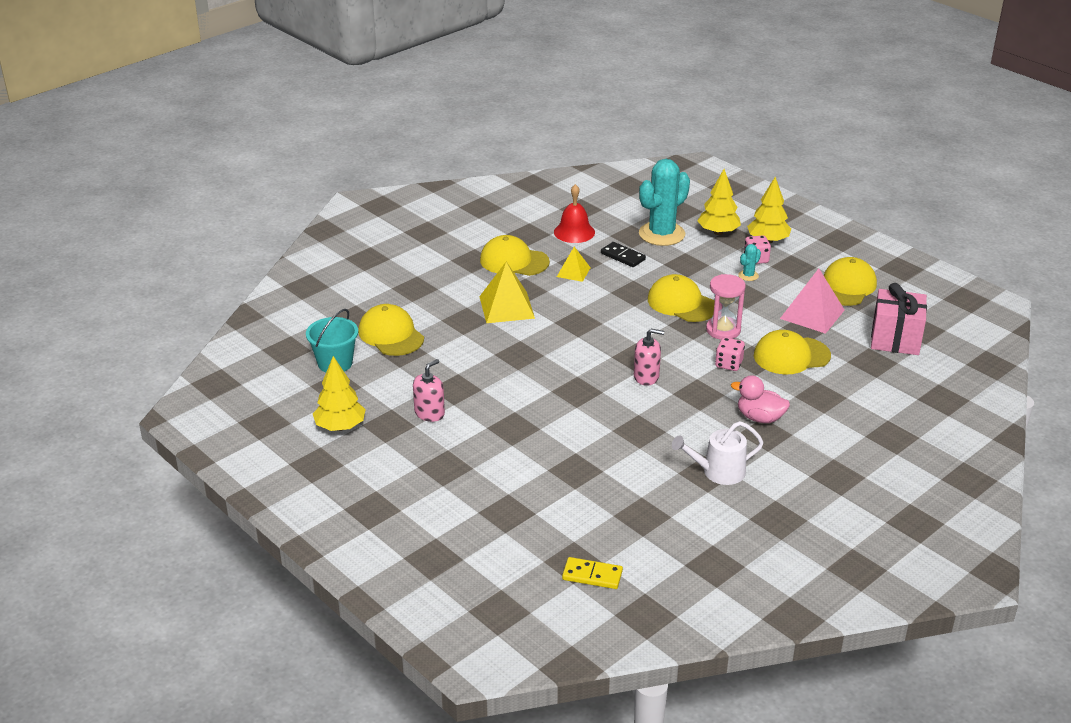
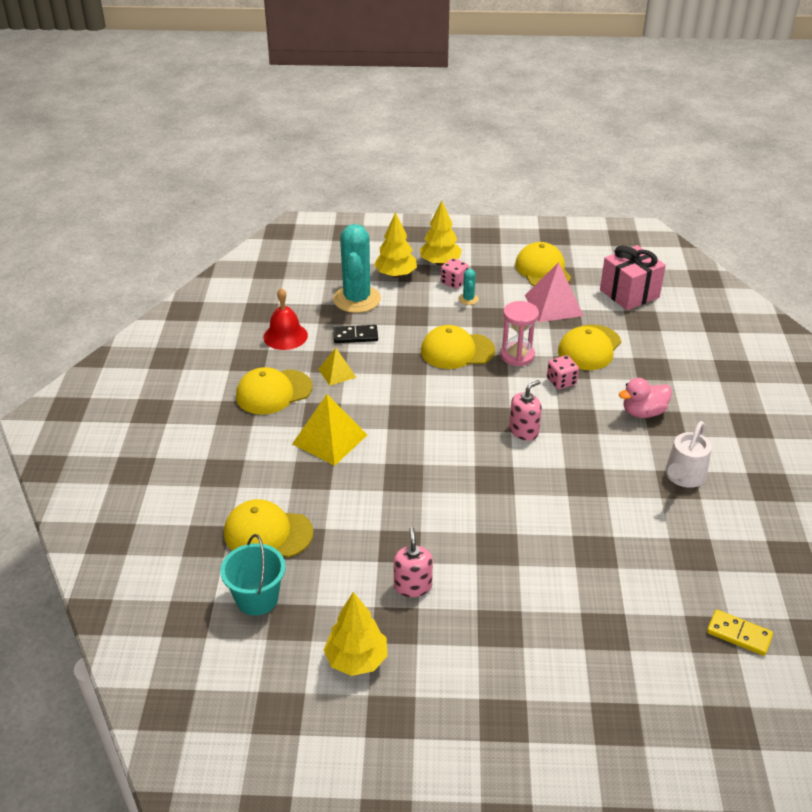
camera: 45 degrees left, 5 degrees up
(592, 575) = (739, 634): yellow domino -> yellow domino turned 60 degrees clockwise

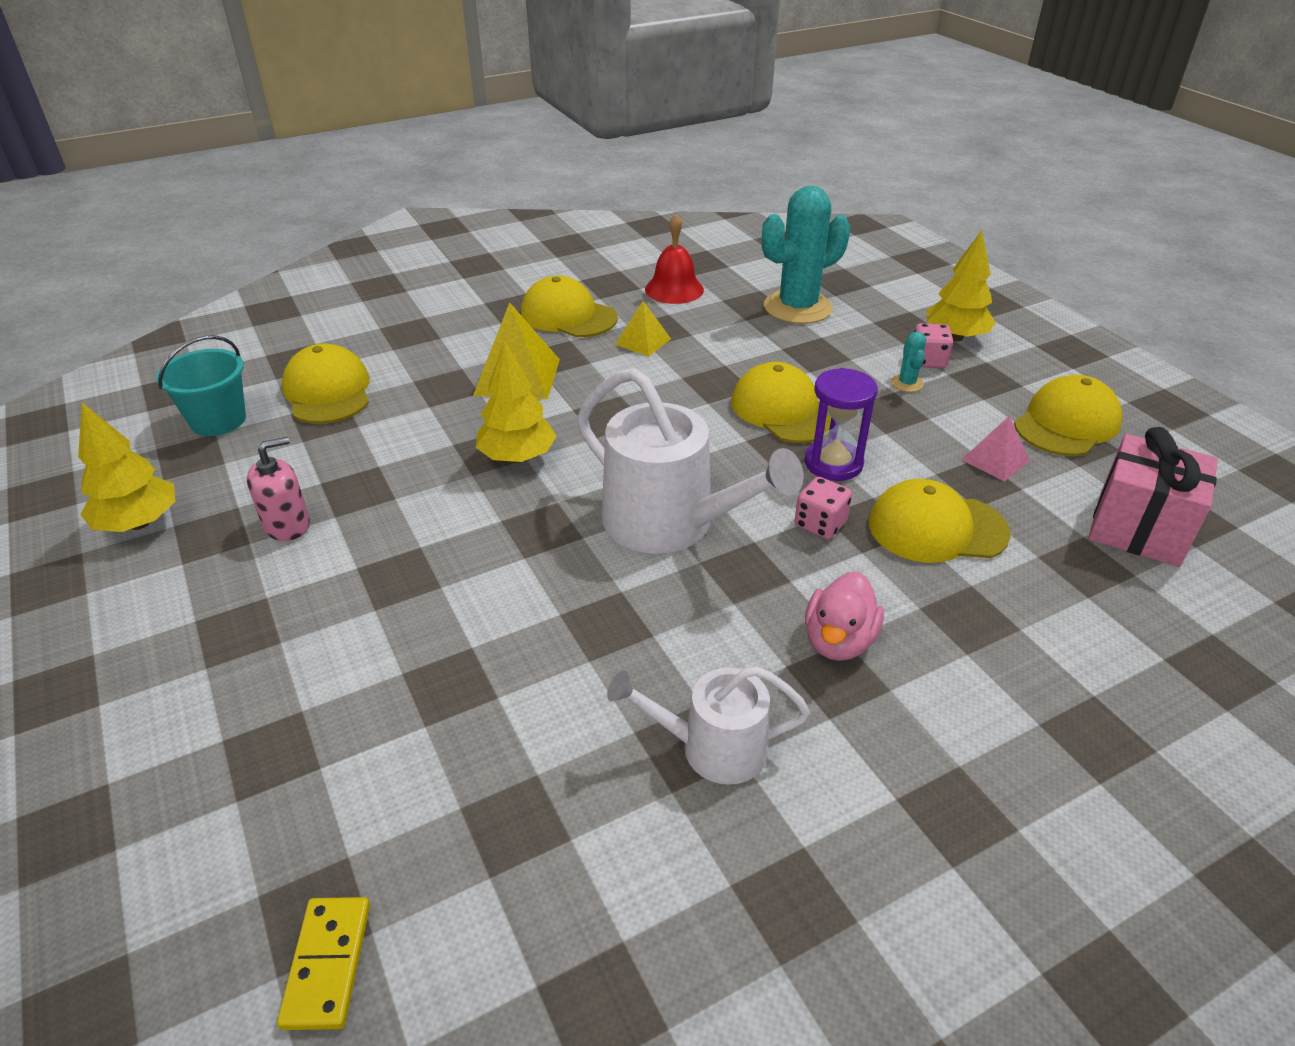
camera: 60 degrees right, 0 degrees up
(355, 336) = (726, 330): black domino -> none
(395, 274) = (883, 316): yellow tree -> yellow tree (517, 457)
(468, 299) = (907, 383): turquoise cactus -> turquoise cactus turned 60 degrees counterclockwise
(517, 355) = (833, 463): pink hourglass -> purple hourglass
(523, 431) = (669, 523): pink soap dispenser -> white watering can
(553, 305) = (995, 460): pink pyramid -> pink pyramid, size x0.58
(643, 412) = (838, 641): pink duck -> pink duck turned 105 degrees counterclockwise

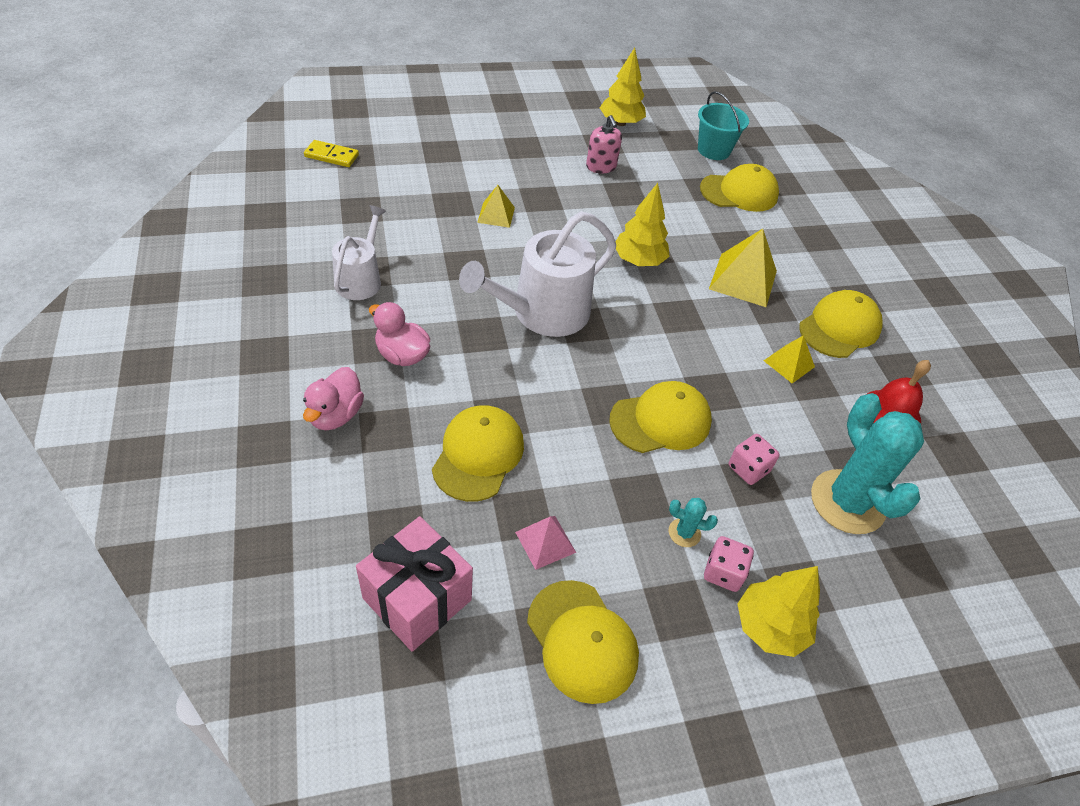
camera: 100 degrees right, 10 degrees up
(463, 620) = (496, 214): none -> yellow pyramid
(820, 524) = (510, 388): pink dice -> pink dice (748, 469)
(833, 463) = (578, 424): purple hourglass -> none
(990, 676) = (335, 415): none -> pink duck

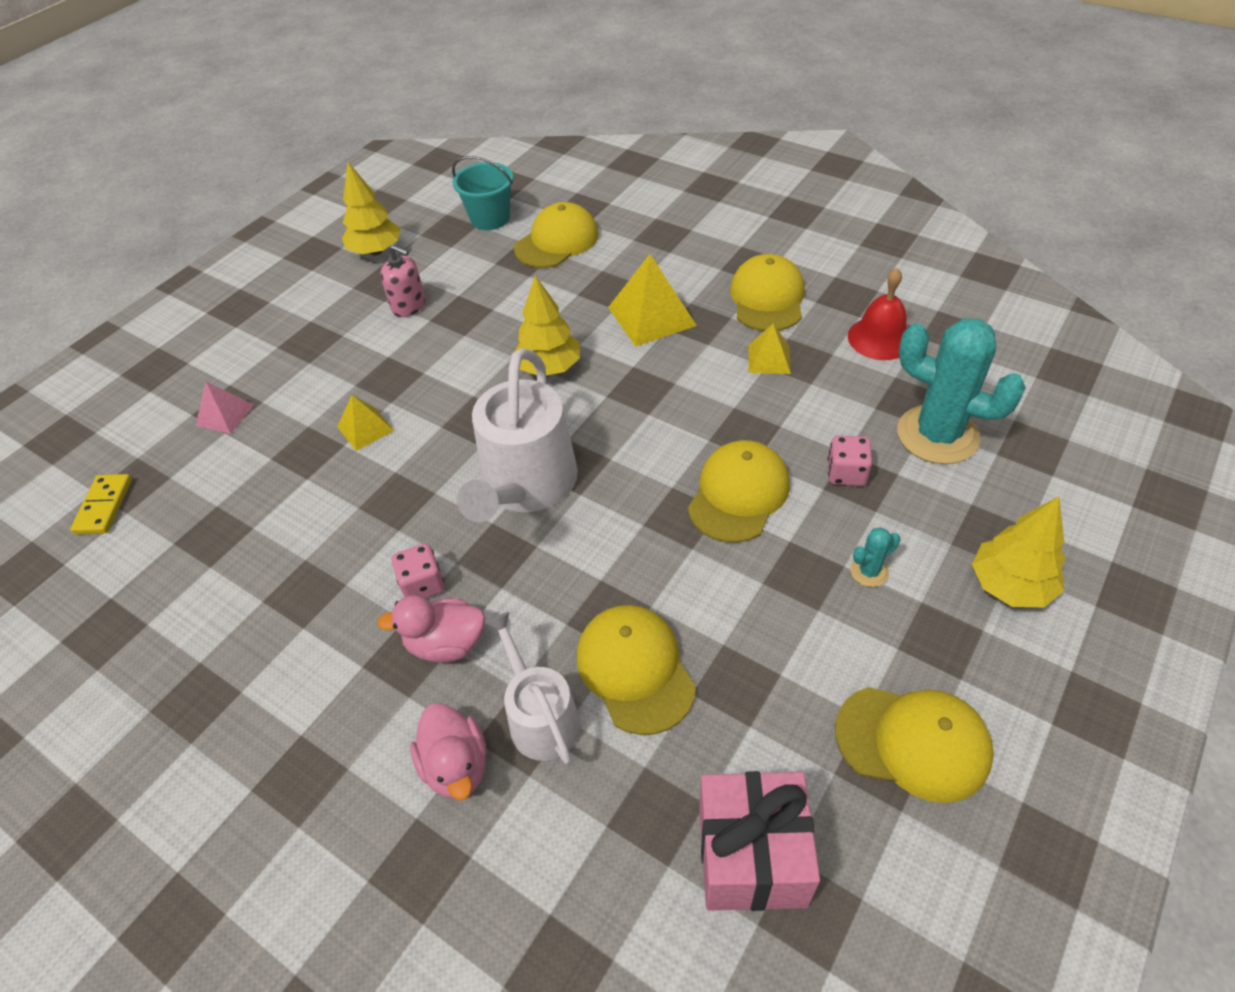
camera: 35 degrees left, 0 degrees up
(331, 156) = (104, 506): yellow domino -> yellow domino turned 60 degrees counterclockwise
(360, 279) = (306, 608): white watering can -> white watering can (541, 717)
(545, 542) = (784, 689): pink pyramid -> pink pyramid (225, 415)
(723, 572) = (932, 576): pink dice -> pink dice (423, 584)

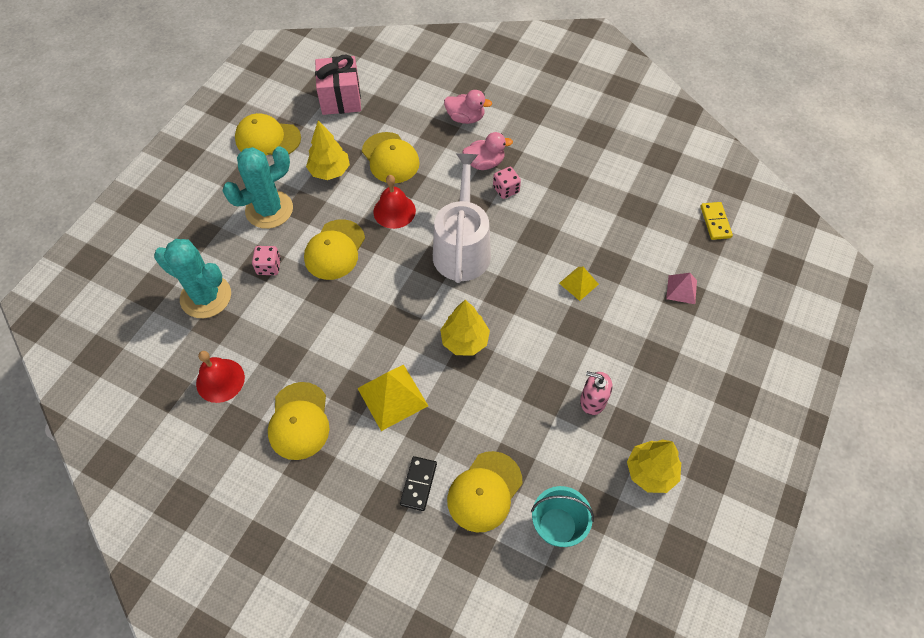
camera: 170 degrees right, 10 degrees up
(456, 766) = (465, 118): pink duck -> pink duck turned 135 degrees clockwise
(541, 717) = (432, 137): white watering can -> none
(627, 248) = (418, 484): none -> black domino
(634, 555) = (394, 211): none -> red bell
(769, 359) = (305, 356): yellow pyramid -> none
(869, 571) = (269, 210): turquoise cactus -> turquoise cactus, size x2.39
(1010, 585) = (199, 207): yellow tree -> yellow tree (330, 171)

